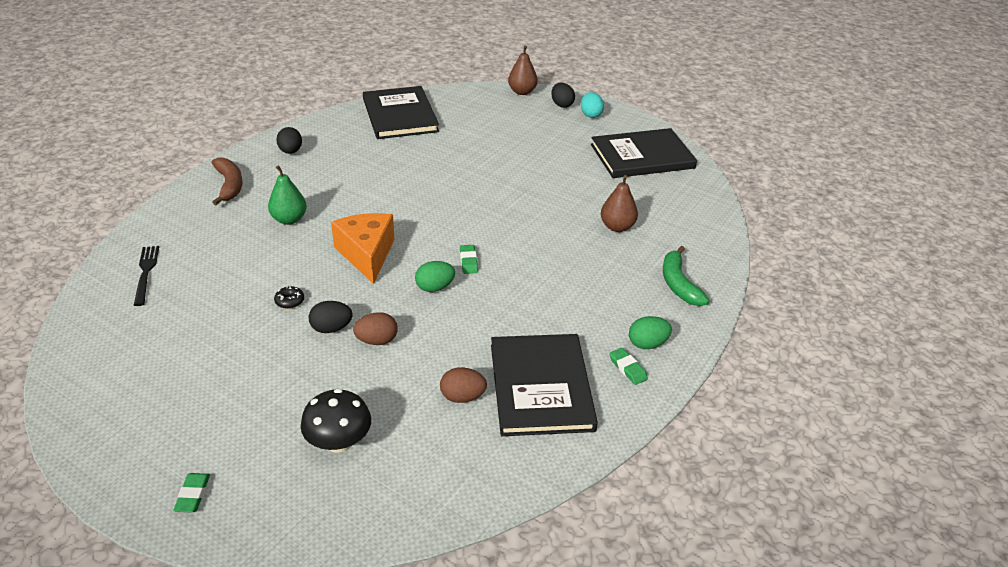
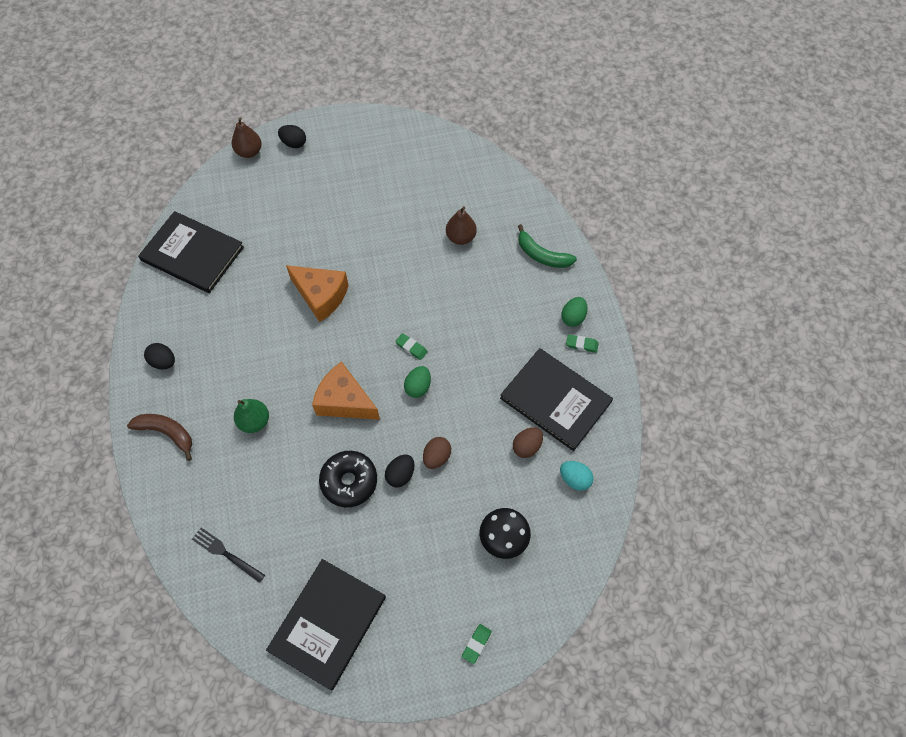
camera: 45 degrees left, 25 degrees up
(193, 495) = (476, 644): green eraser -> green eraser turned 75 degrees clockwise
(289, 301) = (349, 481): black donut -> black donut, size x2.32
(449, 188) = (321, 296): none -> orange cheese
(591, 115) = (326, 138): turquoise egg -> turquoise egg (574, 479)
(642, 156) = (405, 155): black book -> black book (327, 623)

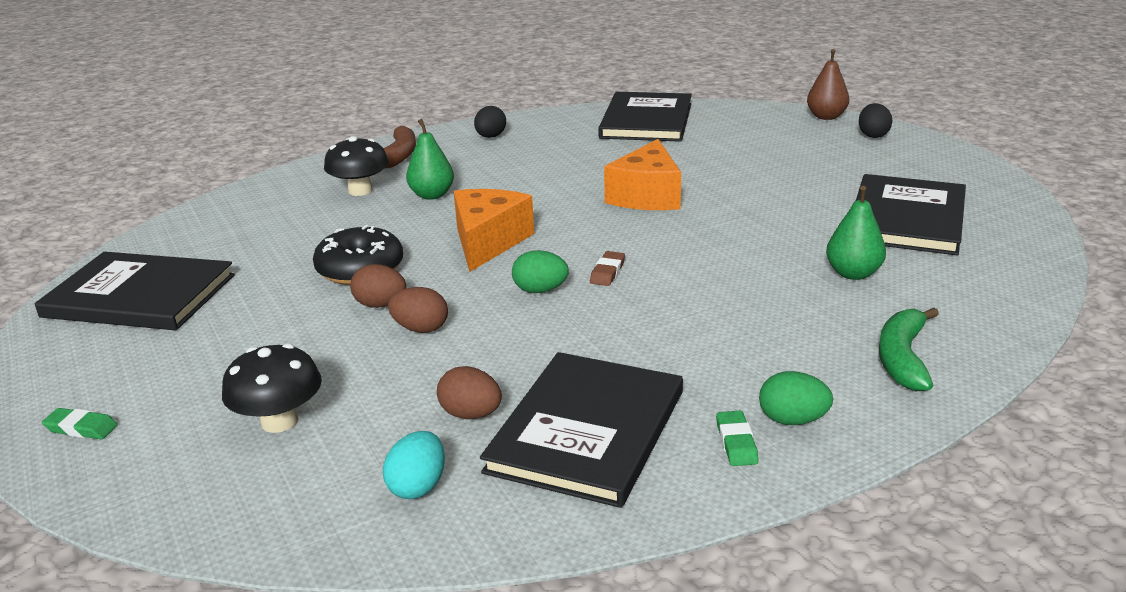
camera: 75 degrees right, 35 degrees down
(221, 468) = (360, 190): none -> black mushroom
(226, 553) = (244, 215): black fork -> none
(400, 475) = (380, 305): black egg -> brown egg
(411, 348) = (607, 272): green eraser -> brown eraser
(413, 185) = (906, 218): none -> black book
(461, 237) = (853, 273): brown pear -> green pear

